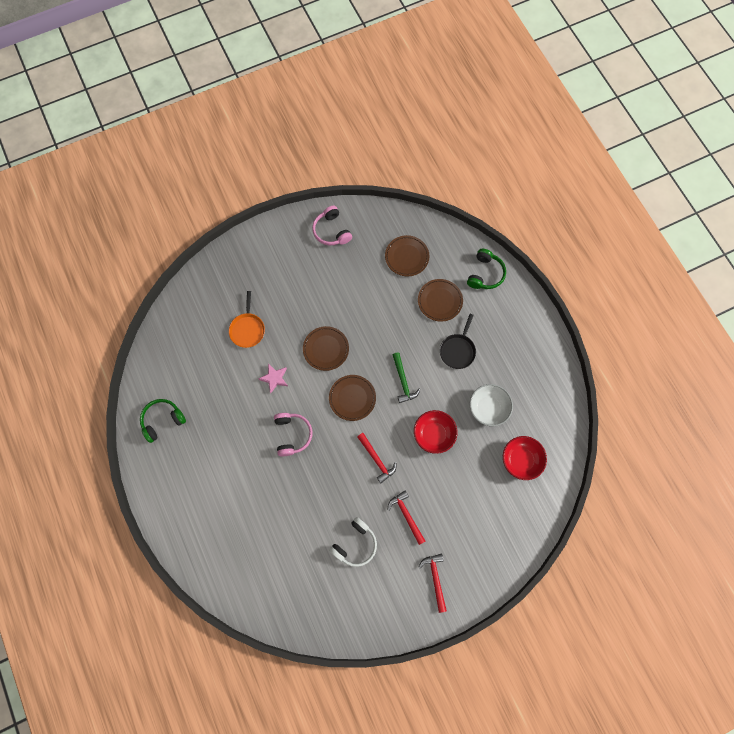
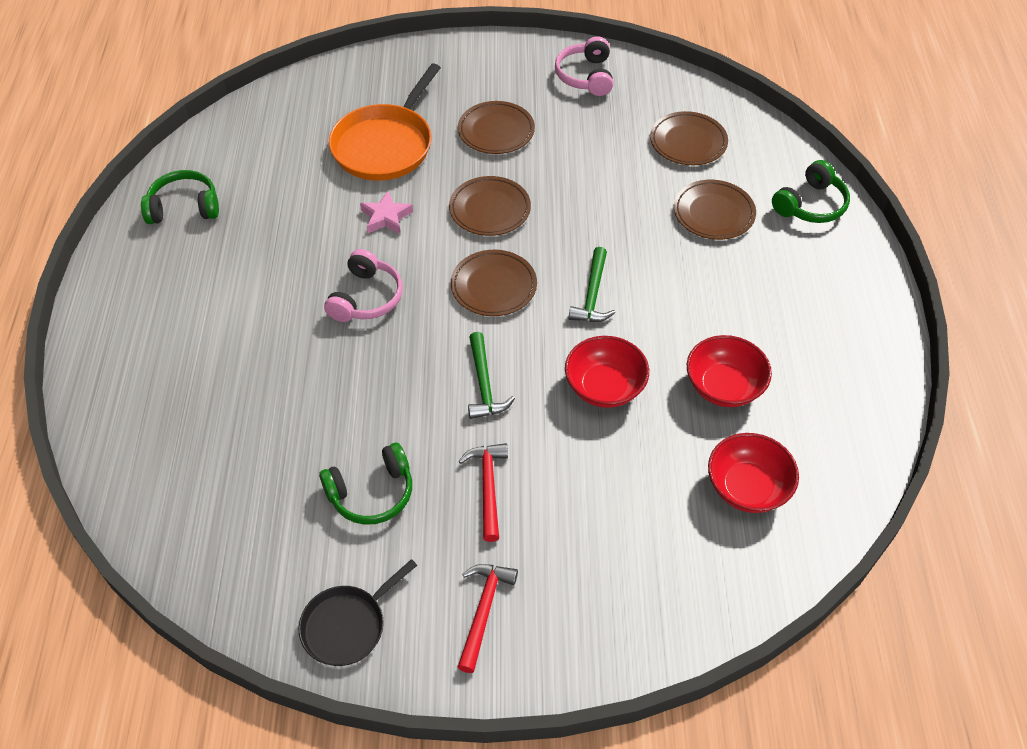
camera: 25 degrees right, 20 degrees down
(247, 329) = (385, 145): orange pan -> orange pan, size x1.66
(302, 293) = (496, 131): none -> brown plate
(355, 544) = (371, 493): white headphones -> green headphones
(376, 459) = (484, 385): red hammer -> green hammer
(458, 350) = (710, 287): black pan -> black pan (347, 626)
(488, 408) = (724, 387): white bowl -> red bowl

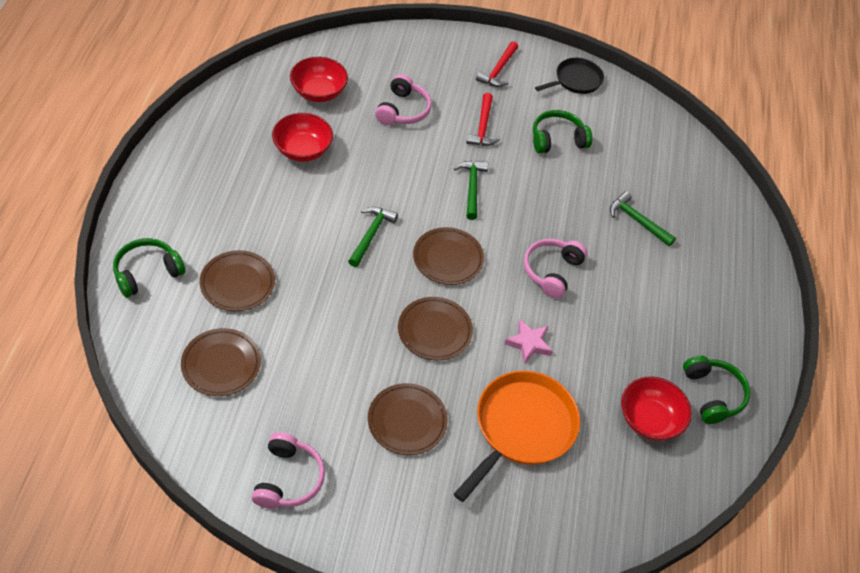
camera: 175 degrees left, 0 degrees up
(184, 207) = (712, 394): green headphones -> green headphones turned 105 degrees counterclockwise
(254, 388) = (637, 220): none -> green hammer
(604, 387) = (387, 167): red bowl -> red bowl (649, 419)
(613, 487) = (403, 110): none -> pink headphones

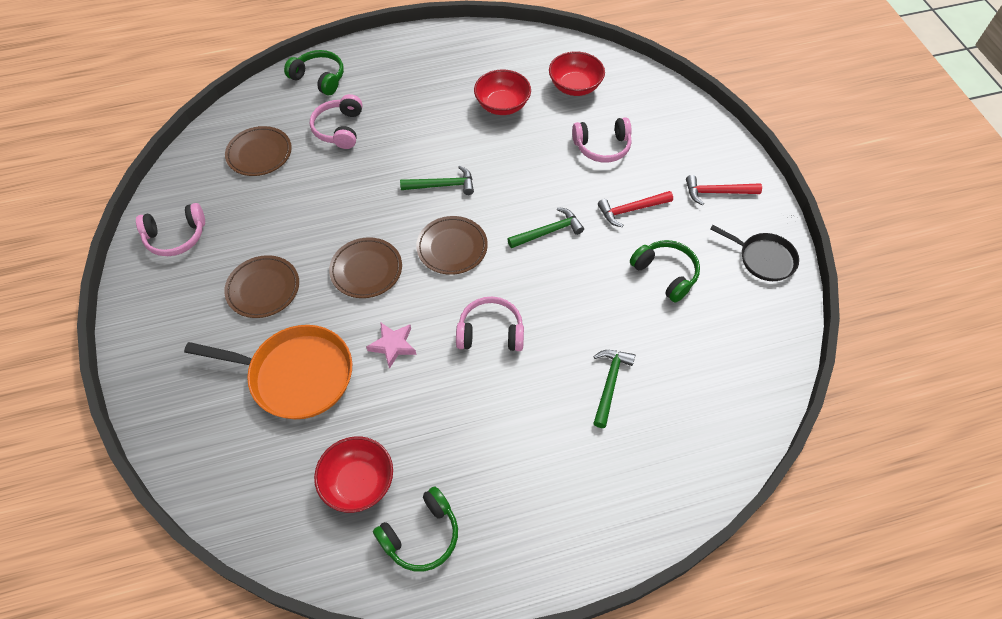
camera: 70 degrees right, 5 degrees up
(237, 283) = (339, 129): brown plate -> pink headphones

